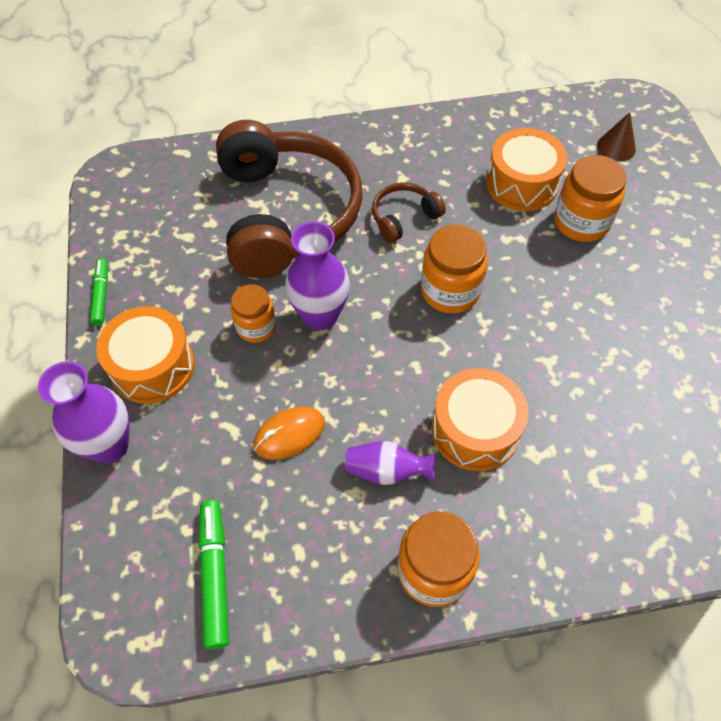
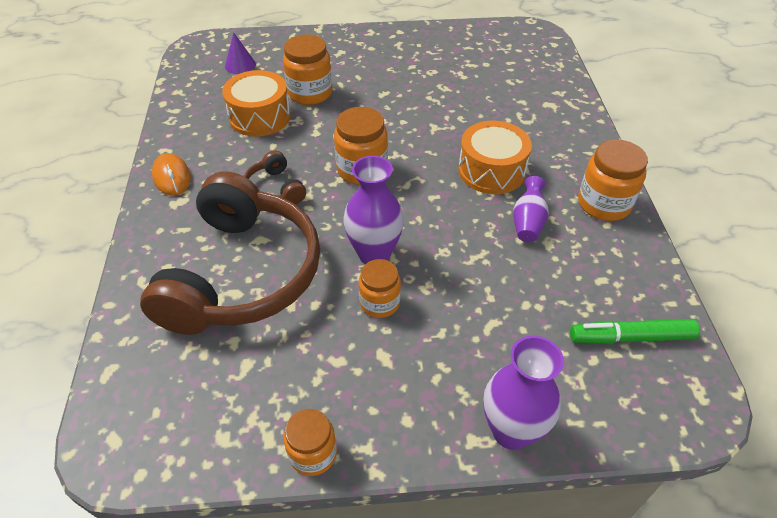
camera: 85 degrees left, 10 degrees down
(101, 295) = (313, 454): green marker -> orange jar
(152, 366) = (417, 394): orange drum -> none
(286, 214) = (242, 274): brown headphones -> brown headphones turned 105 degrees clockwise
(289, 434) = (497, 282): orange mouse -> orange mouse (172, 177)
(616, 147) = (240, 65): brown cone -> purple cone

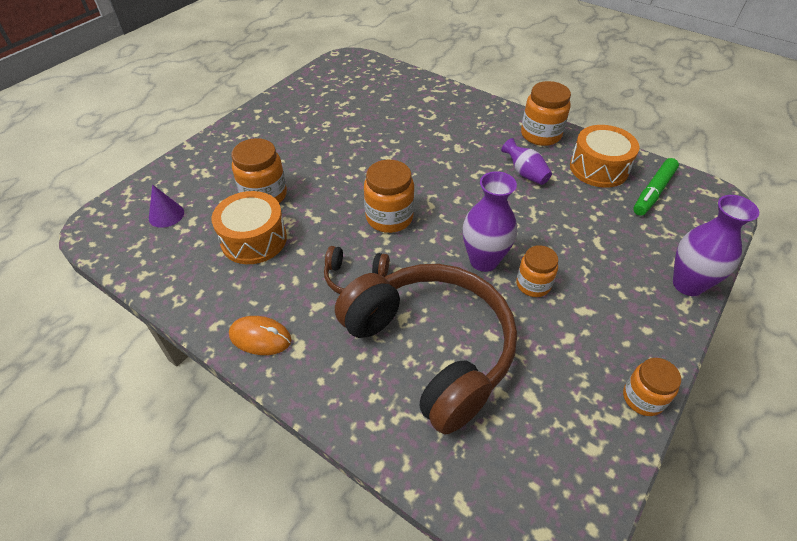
camera: 50 degrees left, 0 degrees up
(491, 171) = (461, 159): orange drum -> orange drum (599, 168)

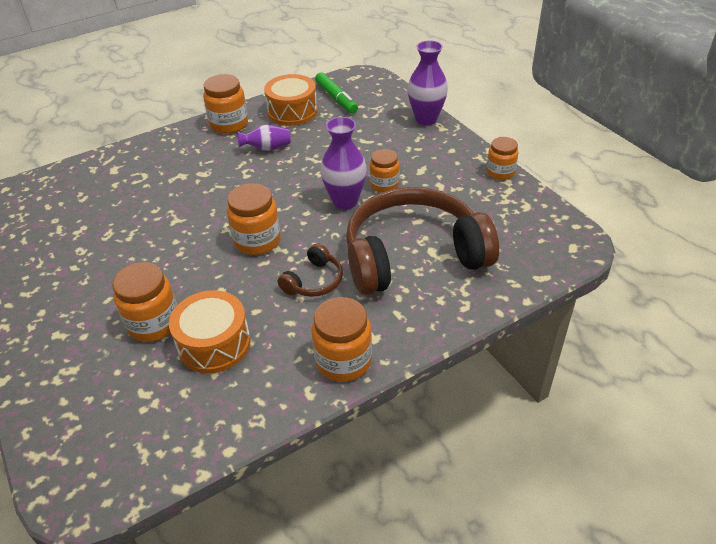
camera: 65 degrees left, 5 degrees down
(166, 215) = (115, 417): purple cone -> none
(260, 337) = (343, 361): orange mouse -> orange jar

